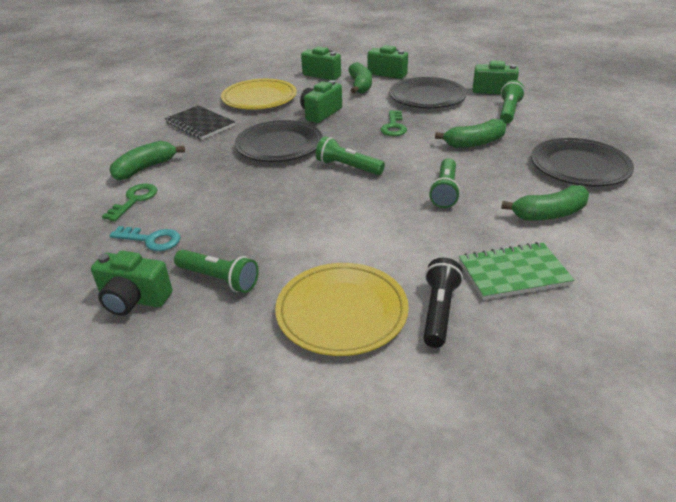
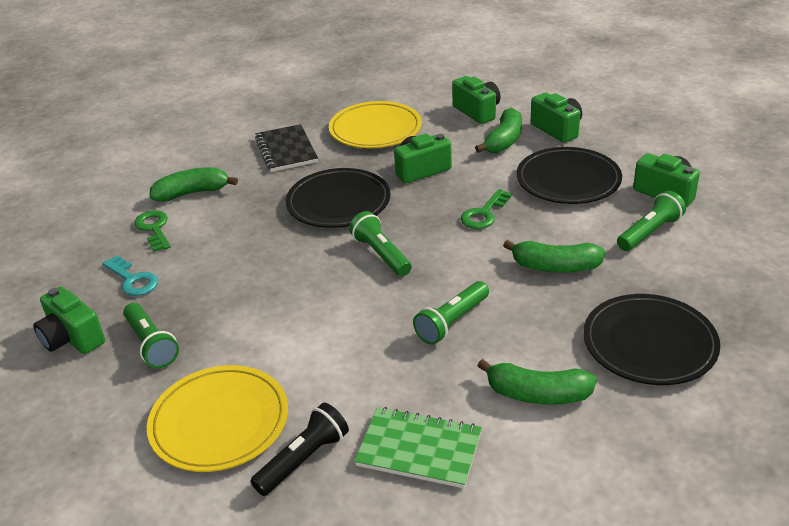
camera: 30 degrees right, 0 degrees up
(134, 200) = (154, 229): green key -> green key turned 75 degrees counterclockwise

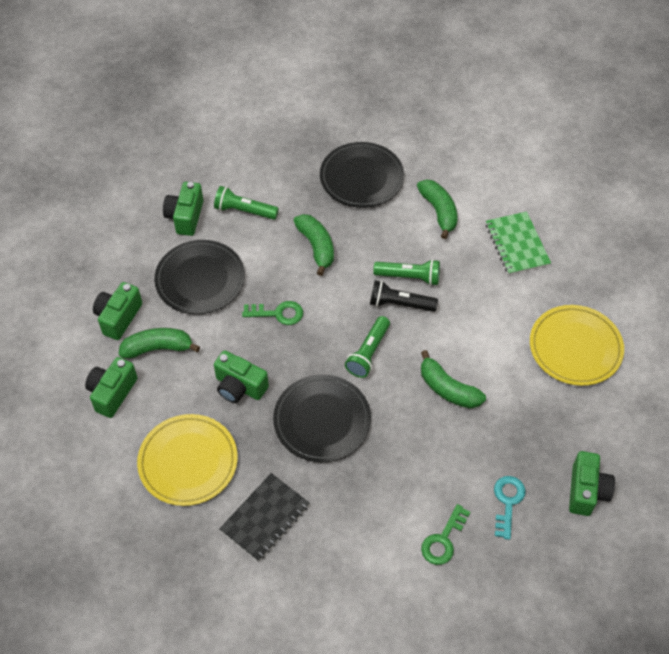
camera: 125 degrees left, 20 degrees up
(151, 344) = (552, 434): green flashlight -> none
(192, 193) = (377, 550): green banana -> green banana (448, 389)
(303, 459) = (564, 291): black flashlight -> black flashlight (400, 304)

